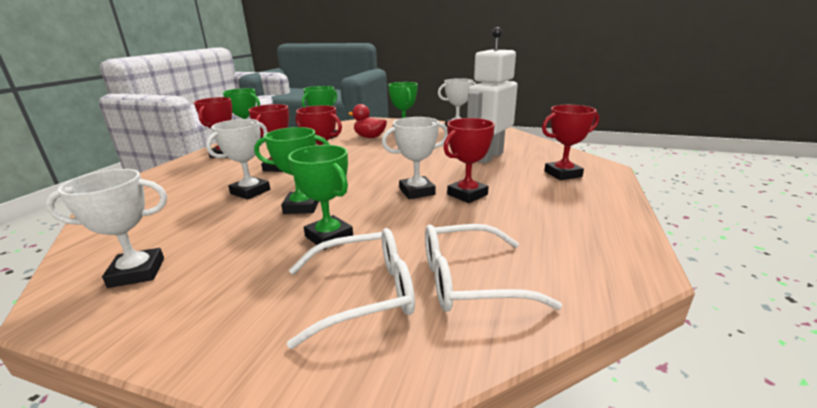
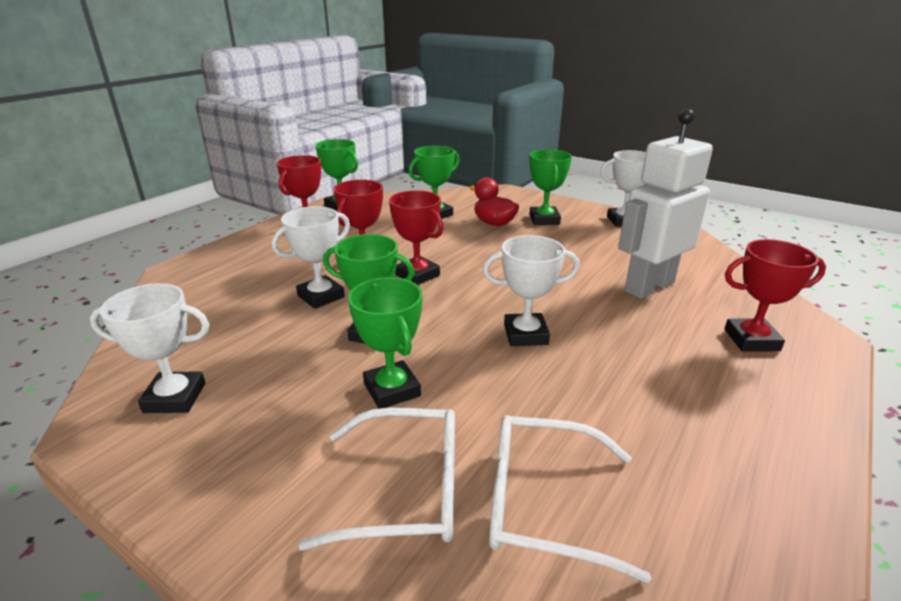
camera: 15 degrees right, 5 degrees up
(467, 194) = (593, 353): red trophy -> none

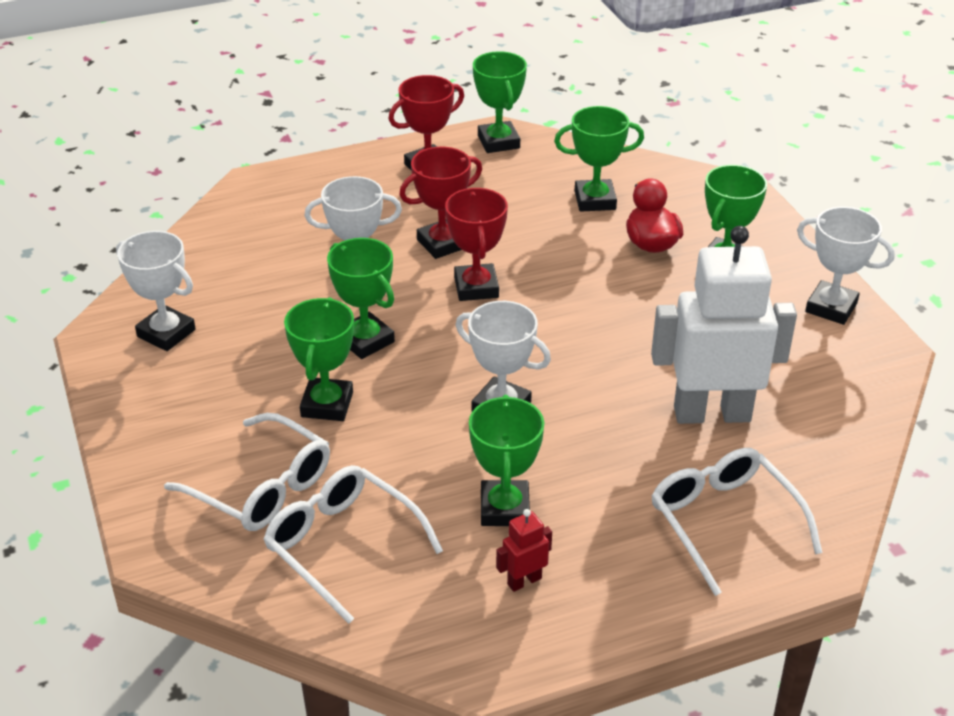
camera: 35 degrees right, 10 degrees up
(621, 400) = (505, 508): none -> green trophy
(711, 447) = (524, 581): none -> red robot
(751, 340) = (725, 522): red trophy -> white glasses

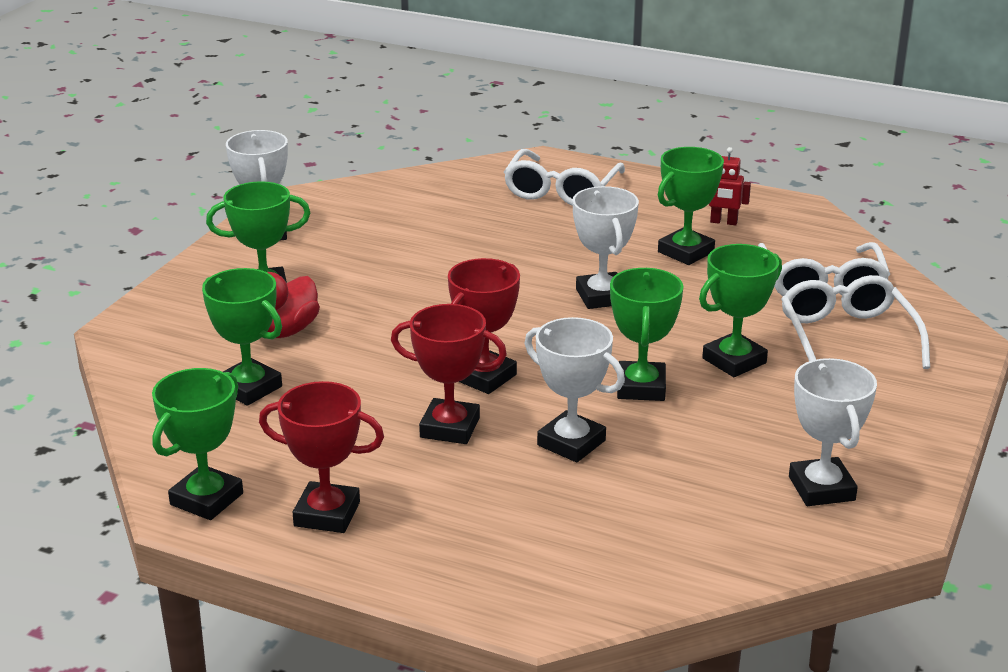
camera: 135 degrees left, 10 degrees down
(711, 413) = (468, 228): white robot -> none

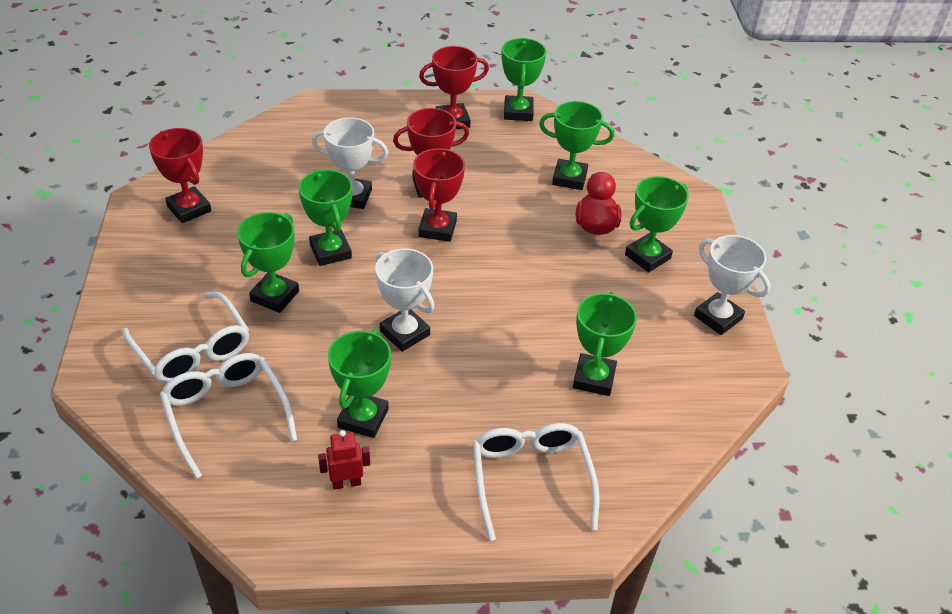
camera: 150 degrees right, 15 degrees up
(441, 226) = (594, 378): none -> green trophy
(821, 488) = (189, 209): white trophy -> red trophy

